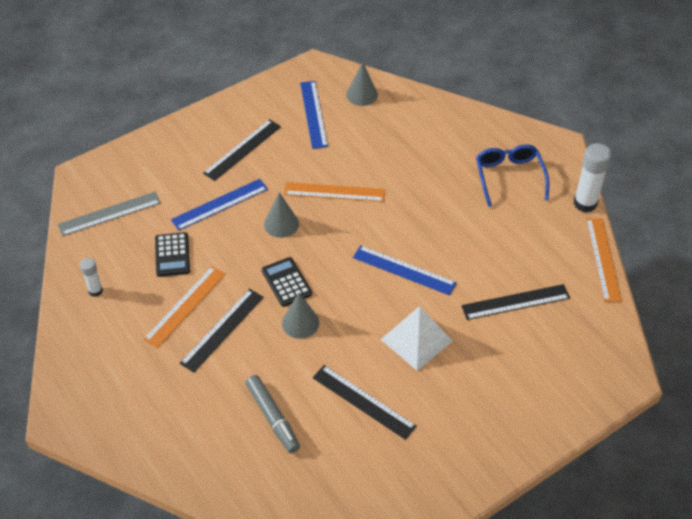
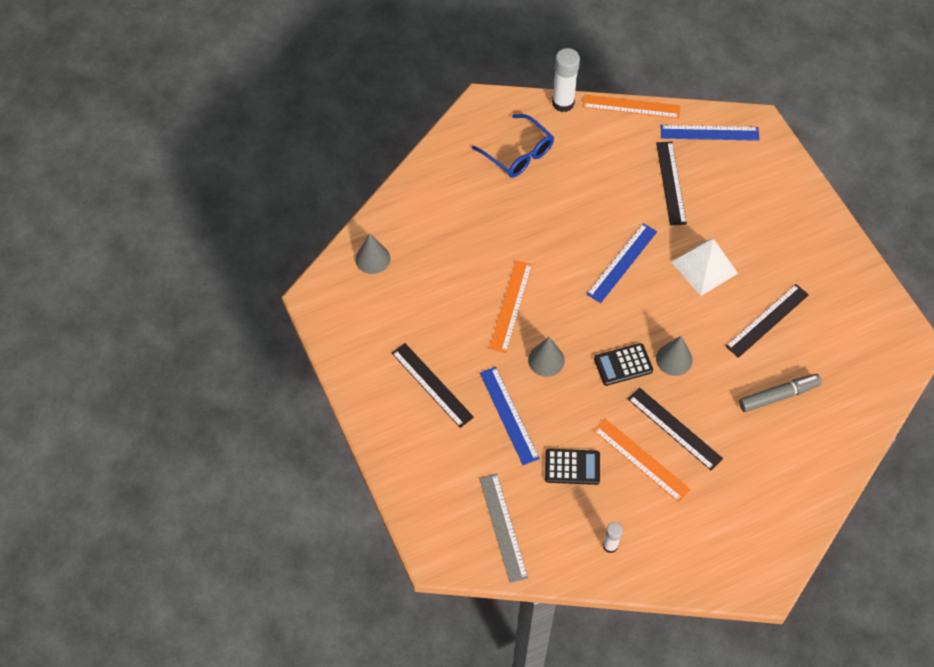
camera: 80 degrees left, 10 degrees up
(313, 114) = (392, 309): blue ruler -> blue ruler (709, 133)
(509, 177) = (518, 154): blue glasses -> blue glasses turned 135 degrees counterclockwise

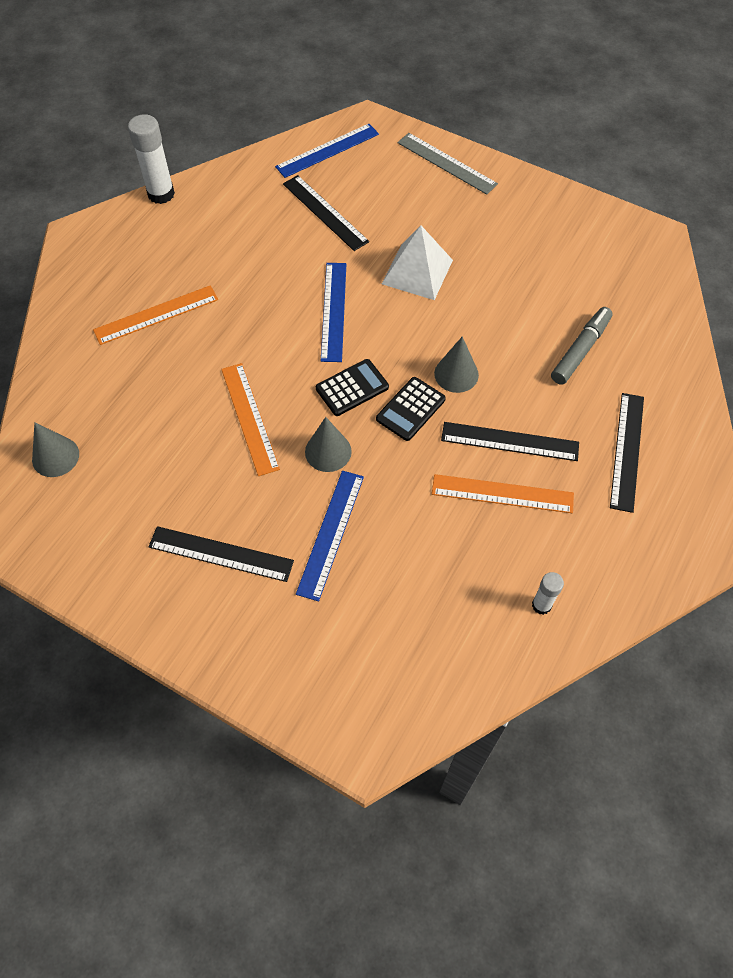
camera: 35 degrees left, 0 degrees up
(503, 527) = (415, 662): grey ruler -> grey ruler (446, 163)
(509, 415) = (331, 534): blue ruler -> blue ruler turned 75 degrees clockwise
(518, 154) = (148, 264): blue glasses -> none
(572, 467) = (439, 546): black calculator -> black calculator (352, 388)
(631, 107) = (233, 164): orange ruler -> orange ruler (156, 315)
(767, 320) = (513, 287): black ruler -> black ruler (627, 451)

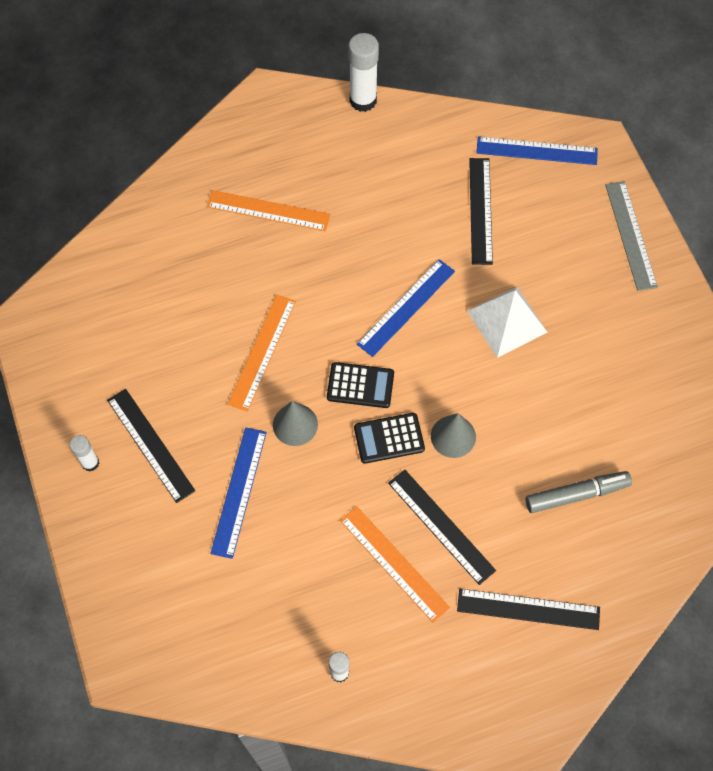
camera: 40 degrees right, 5 degrees up
(55, 456) = (103, 278): grey cone -> none
(180, 607) = (90, 463): none -> white glue stick
(331, 534) = (239, 491): blue ruler -> blue ruler turned 45 degrees counterclockwise
(627, 451) = (528, 609): black ruler -> black ruler turned 45 degrees clockwise

